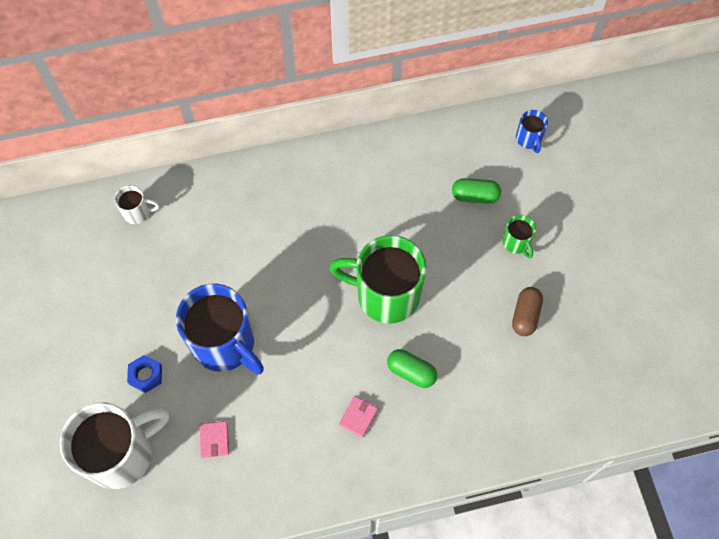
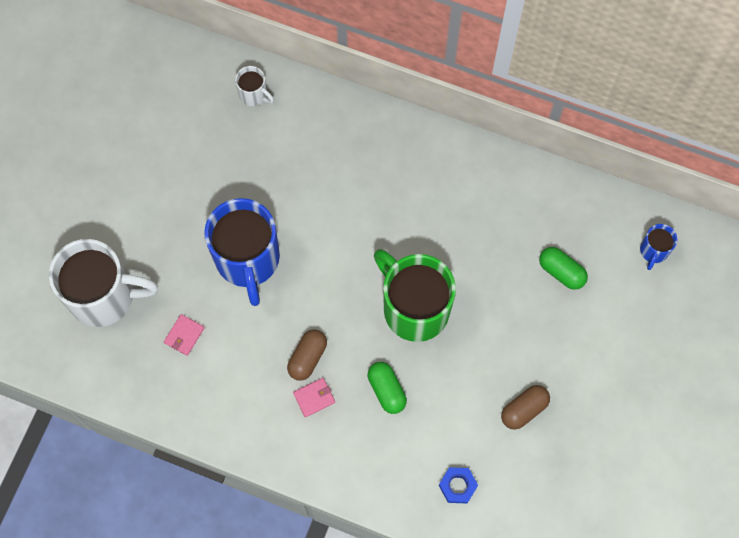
camera: 35 degrees right, 5 degrees up
(146, 375) = (166, 243): blue nut -> blue nut (457, 486)
(330, 389) = (307, 358): none -> brown capsule
(516, 243) = (566, 339): green mug -> none

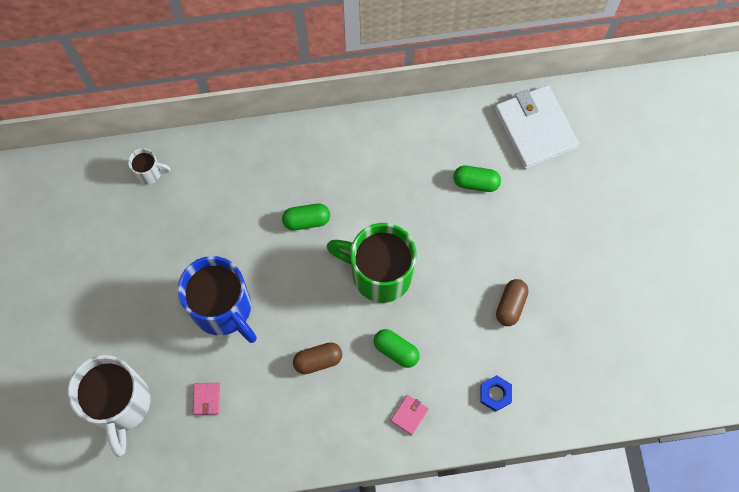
camera: 30 degrees left, 0 degrees up
(104, 296) = (120, 404): white mug -> white mug turned 105 degrees clockwise
(307, 358) = (318, 360): brown capsule -> brown capsule turned 75 degrees clockwise
(314, 398) = (342, 389): pink wallet -> pink wallet (409, 415)
(374, 219) = (306, 220): none -> green capsule
(653, 251) = (535, 129): blue mug -> white wallet

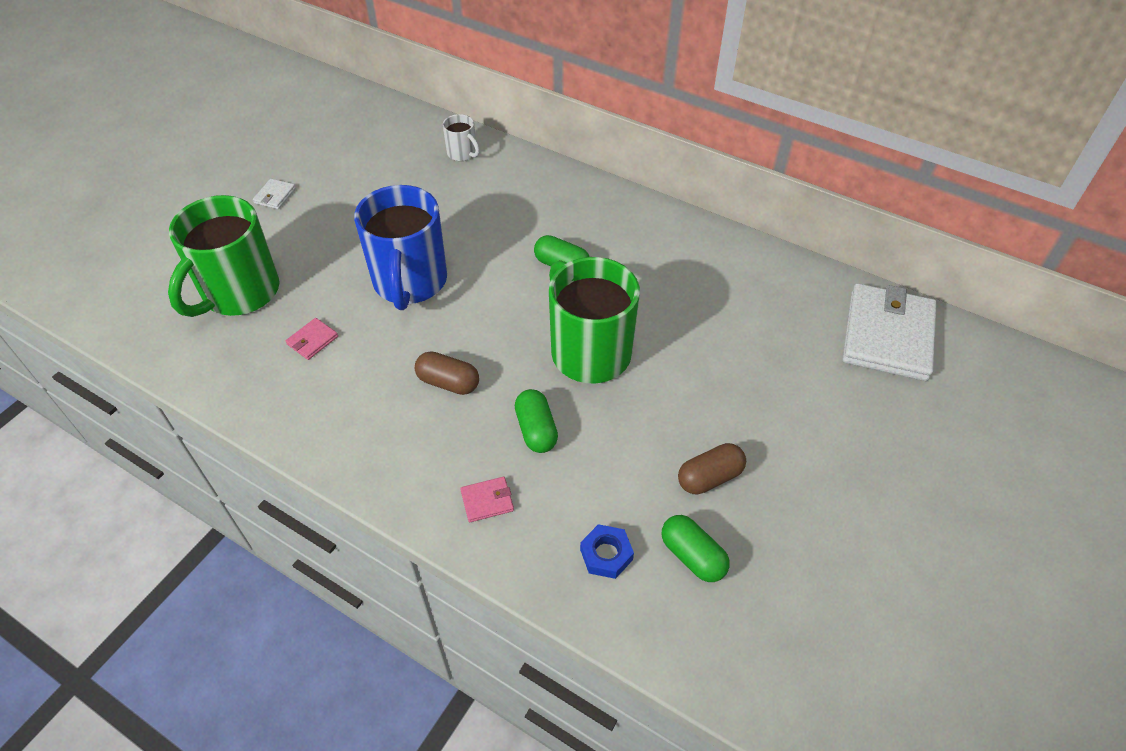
camera: 40 degrees right, 20 degrees down
(54, 312) = (275, 196): none -> white wallet
(120, 404) = (239, 293): white mug -> green mug
(476, 182) = (773, 341): green capsule -> green capsule (692, 556)

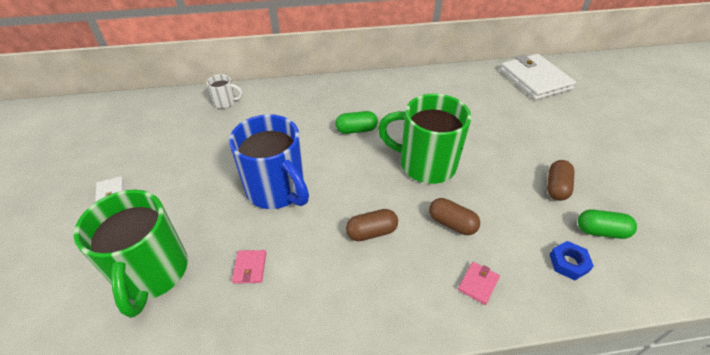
camera: 40 degrees left, 5 degrees down
(536, 430) = (452, 223): green capsule -> brown capsule

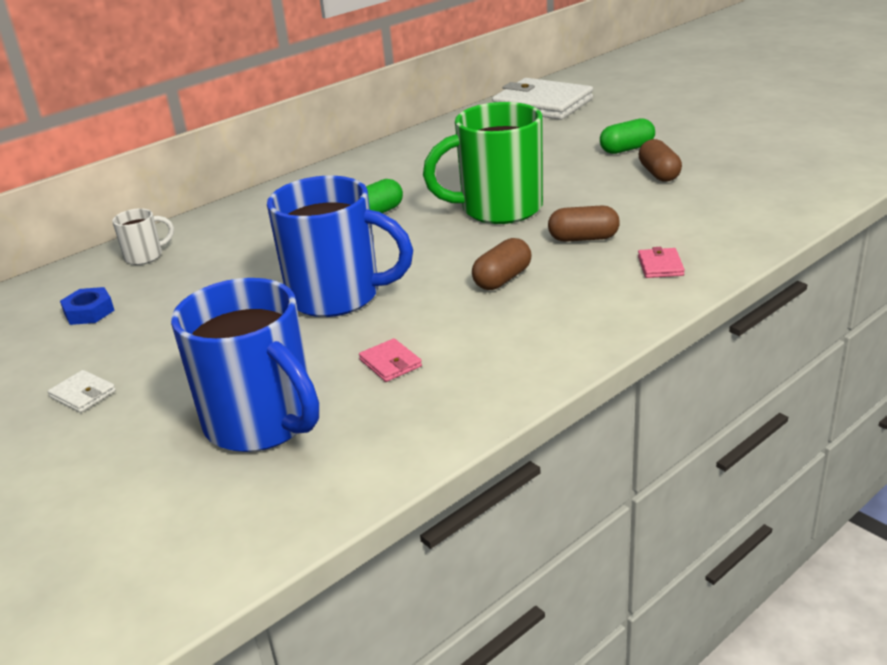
camera: 30 degrees left, 15 degrees down
(152, 273) = (262, 423): green mug -> blue mug
(568, 263) = (728, 218): blue nut -> blue nut (89, 312)
(601, 231) = (734, 186): green capsule -> green capsule (627, 149)

